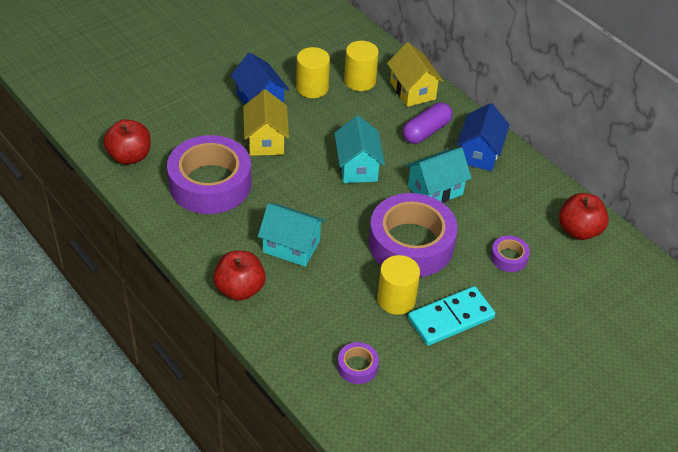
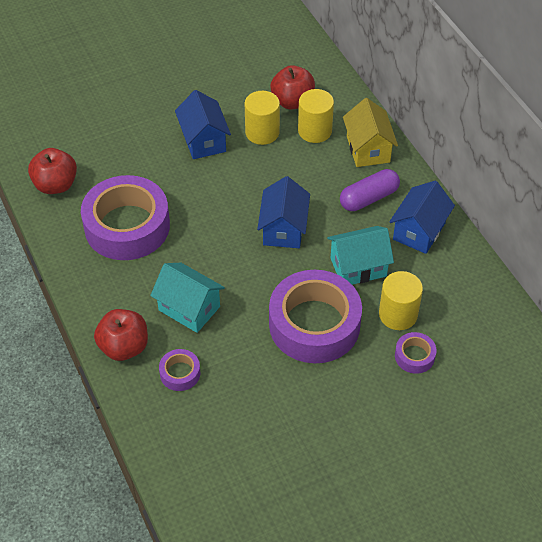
camera: 15 degrees right, 5 degrees up
(266, 140) = (197, 186): yellow house -> none
(357, 167) = (283, 229): turquoise house -> blue house
(357, 366) = (218, 452): purple tape -> purple tape (180, 373)
(396, 299) = (280, 384): yellow cylinder -> yellow cylinder (398, 314)
(450, 318) = (331, 415): turquoise domino -> none
(579, 230) = (501, 336): red apple -> red apple (292, 102)

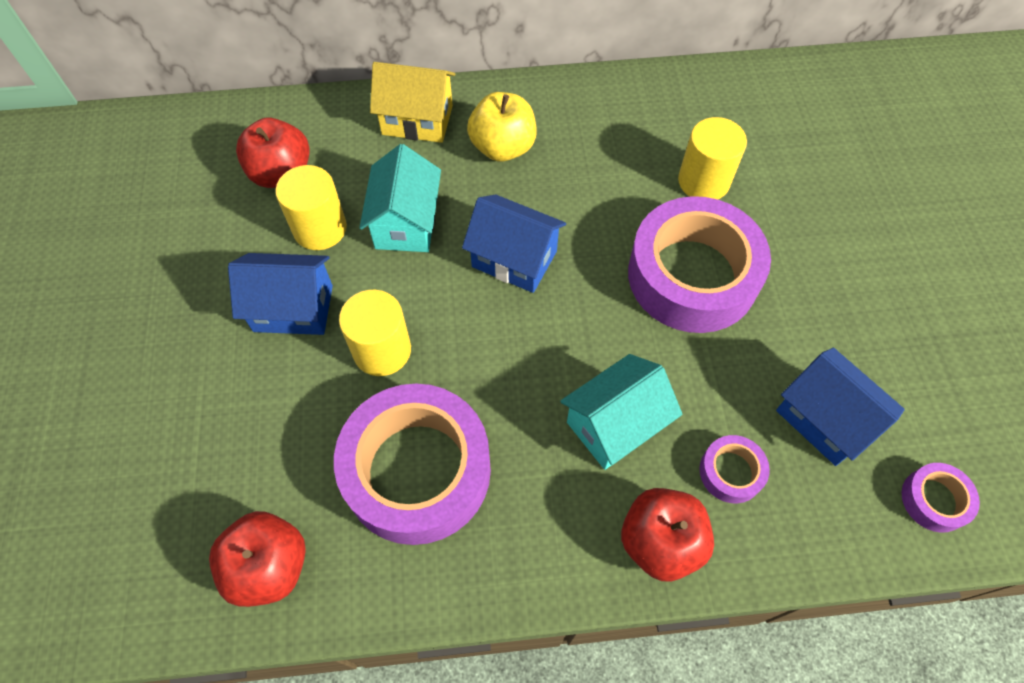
camera: 70 degrees left, 10 degrees up
(315, 131) = (352, 166): yellow cylinder -> yellow cylinder (382, 350)
(358, 267) = (613, 197): turquoise house -> turquoise house (406, 223)
(369, 198) = (502, 147): purple capsule -> yellow apple
(414, 356) = (772, 186): purple tape -> purple tape (934, 500)
(419, 231) = (579, 116): blue house -> blue house (824, 419)

